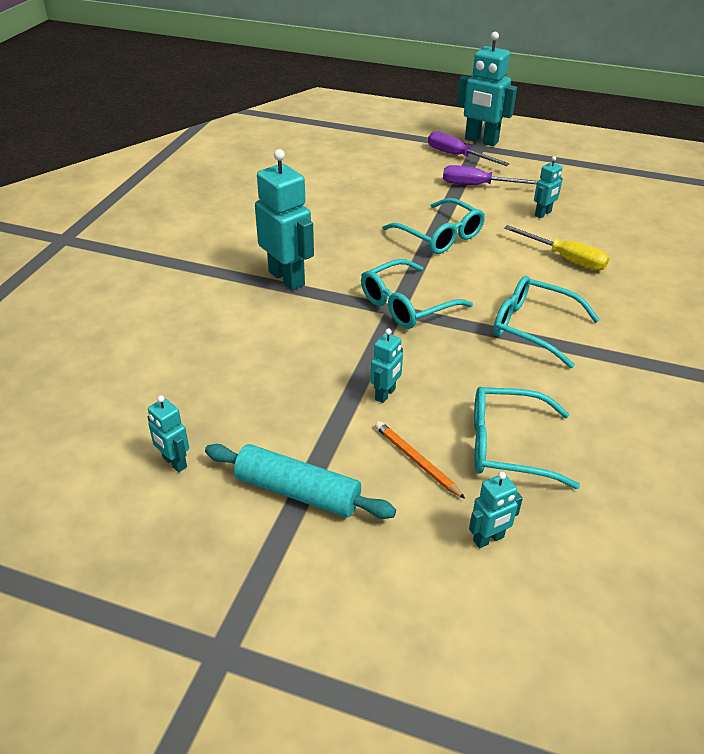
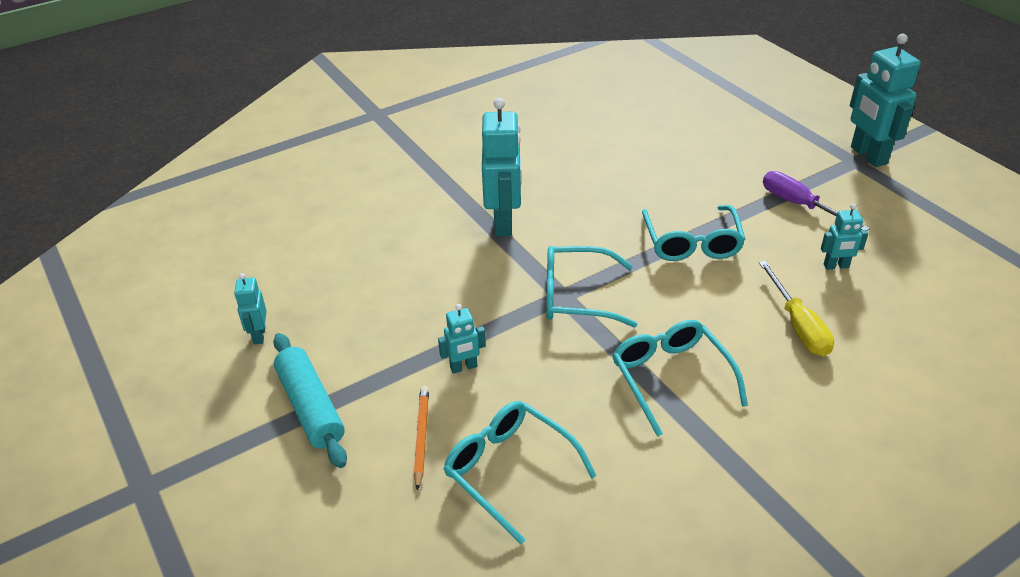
camera: 40 degrees right, 0 degrees up
(457, 156) = (817, 163): purple screwdriver -> none
(488, 539) = (399, 535): turquoise robot -> none

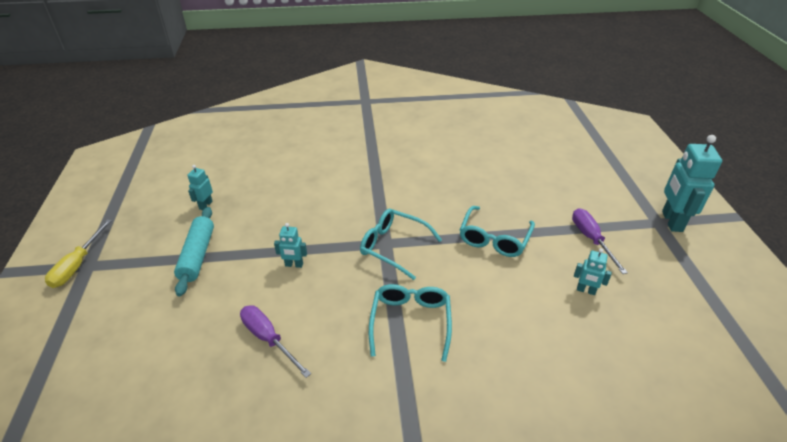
camera: 25 degrees right, 0 degrees up
(421, 437) = (238, 296): orange pencil -> none
(504, 223) = (386, 186): turquoise robot -> none
(510, 471) = (268, 339): turquoise glasses -> purple screwdriver
(798, 325) = (525, 321): yellow screwdriver -> yellow screwdriver (77, 265)

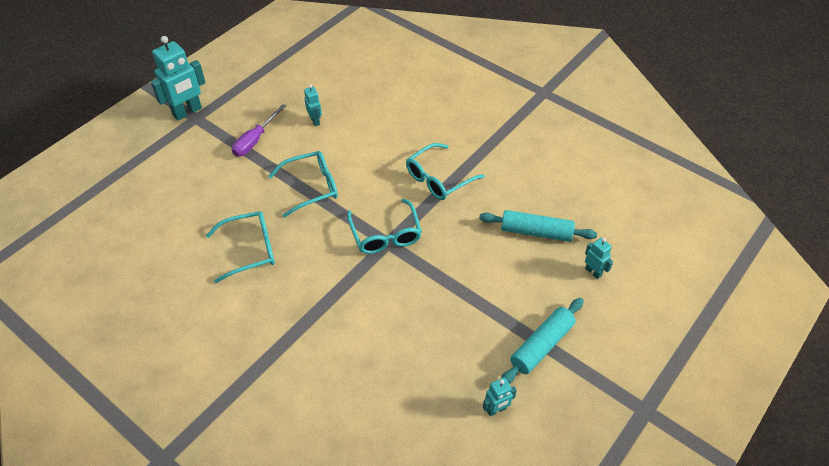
camera: 135 degrees left, 10 degrees up
(77, 265) = (654, 418): yellow screwdriver -> none
(268, 339) = (536, 232): purple screwdriver -> turquoise rolling pin
(294, 265) = (472, 275): turquoise robot -> turquoise robot (593, 272)
(464, 180) = (249, 250): none -> turquoise glasses

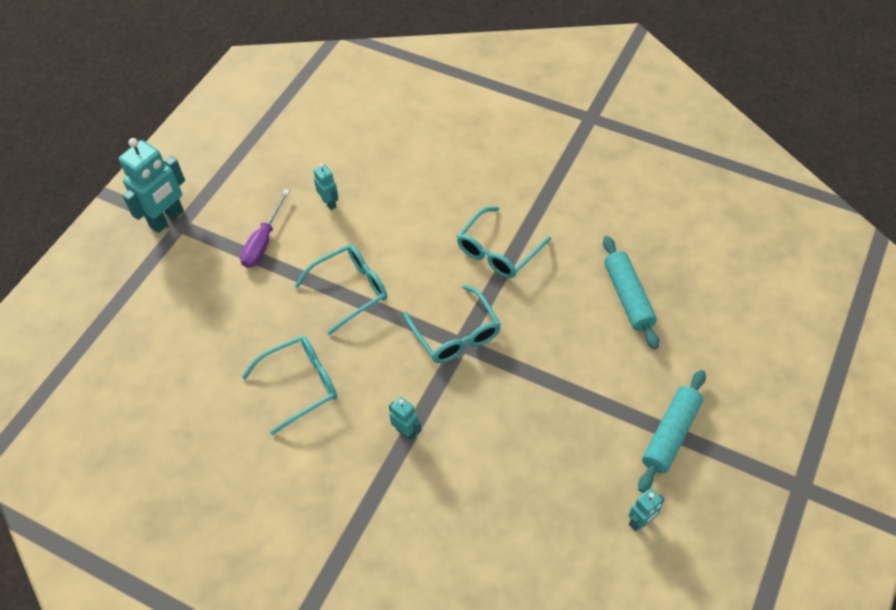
camera: 10 degrees left, 5 degrees up
(536, 232) = (628, 297): turquoise rolling pin -> turquoise rolling pin turned 75 degrees clockwise
(593, 272) = (705, 334): turquoise robot -> turquoise robot (406, 432)

